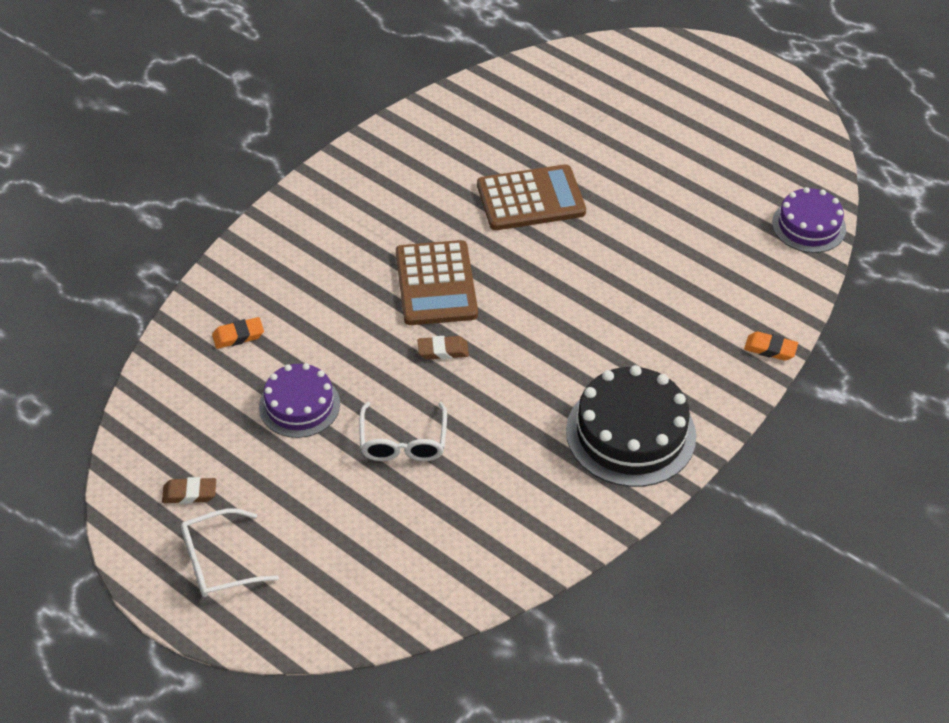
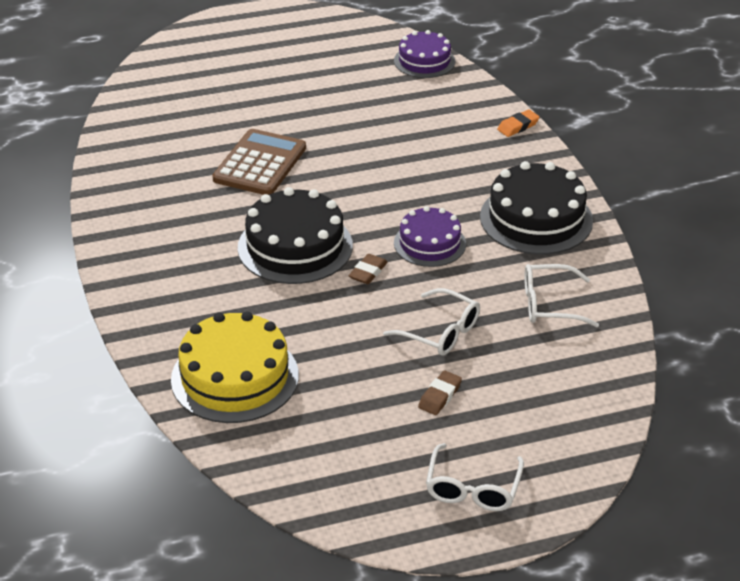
camera: 55 degrees left, 10 degrees down
(189, 493) = (382, 477): brown eraser -> brown eraser (440, 396)
(238, 336) = (235, 377): orange eraser -> yellow cake
(299, 405) = (347, 372): purple cake -> purple cake (429, 243)
(436, 284) = (295, 246): brown calculator -> black cake
(508, 504) = (549, 304): none -> white glasses

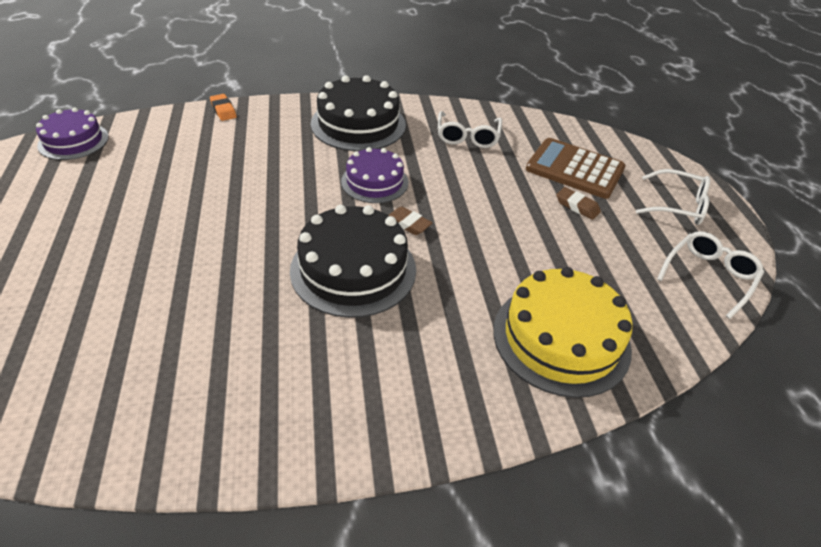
camera: 85 degrees left, 5 degrees up
(260, 164) = (185, 282): brown calculator -> brown calculator (575, 169)
(440, 332) = (497, 194): white glasses -> white glasses (709, 276)

